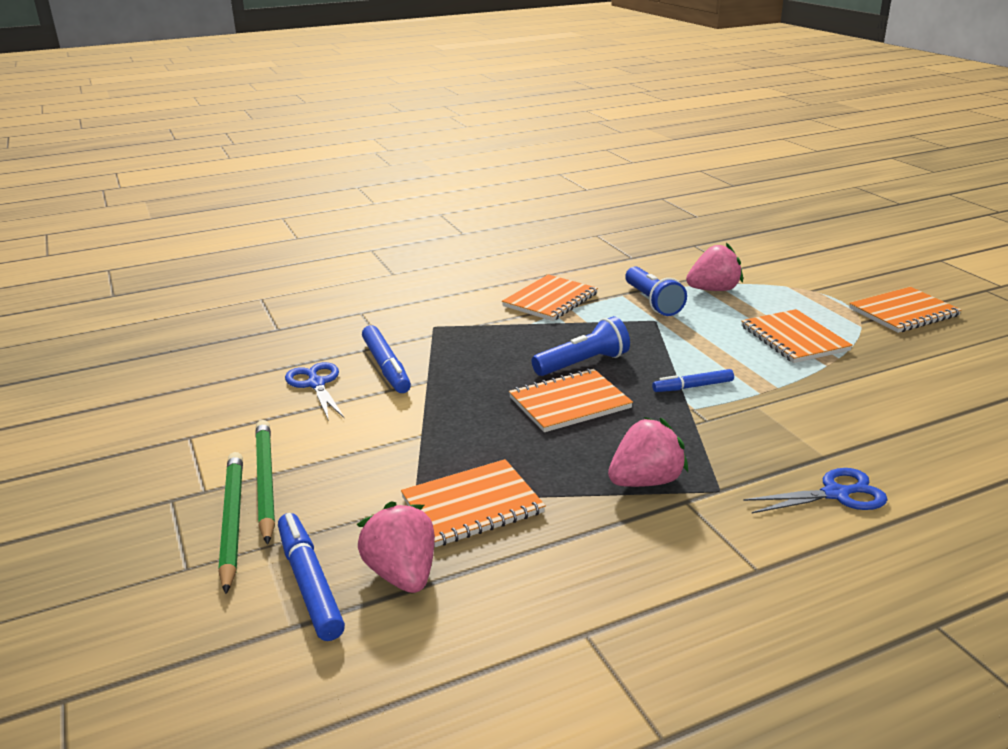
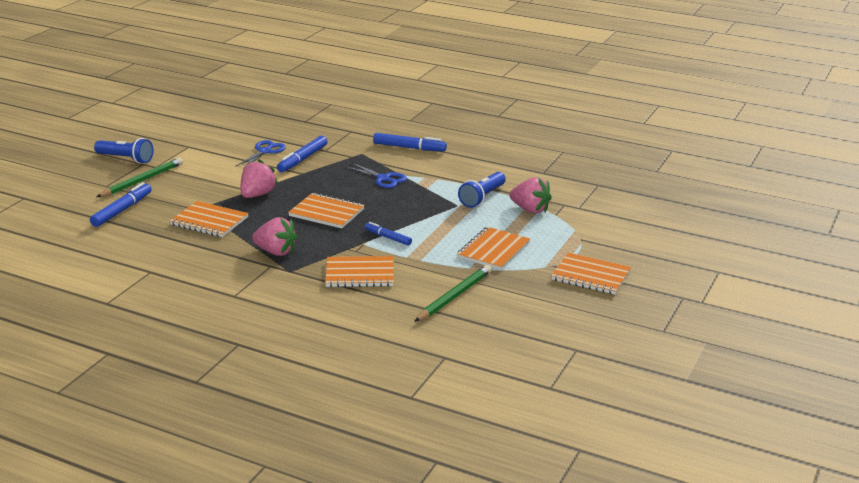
camera: 50 degrees right, 0 degrees up
(265, 482) = (175, 175): green pencil -> green pencil (454, 296)
(402, 574) = (147, 225): pink strawberry -> pink strawberry (257, 195)
(465, 297) = (409, 148): none -> blue marker
(550, 300) = (440, 170): orange notebook -> orange notebook (360, 274)
(583, 363) = (374, 203): blue flashlight -> blue flashlight (126, 159)
(836, 494) = (322, 300): blue scissors -> blue scissors (383, 179)

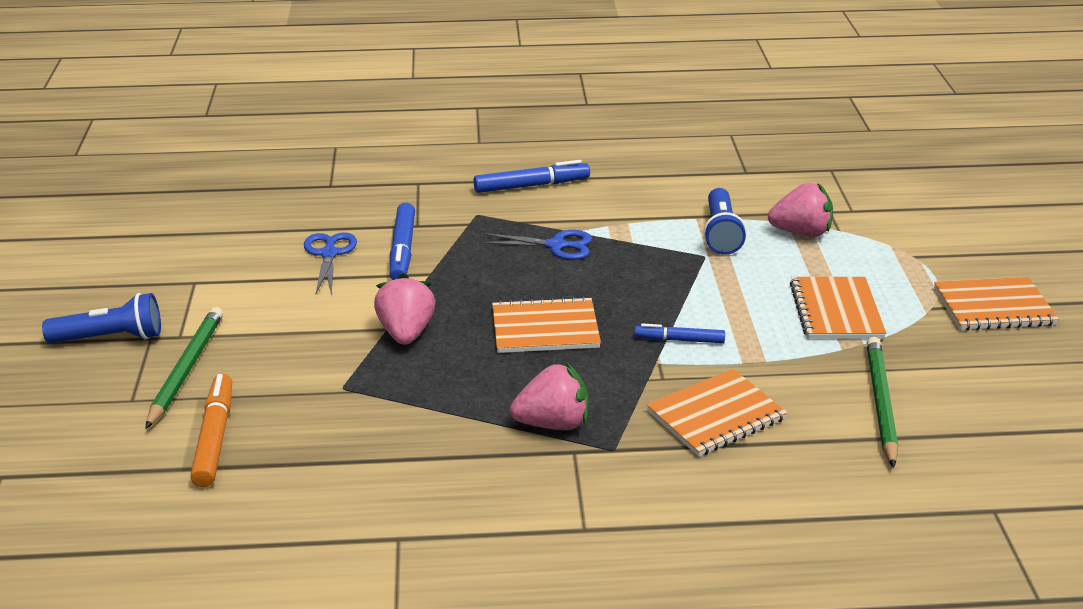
camera: 30 degrees left, 5 degrees up
(122, 210) = (215, 437): blue marker -> orange marker
(209, 221) = (385, 406): orange notebook -> none

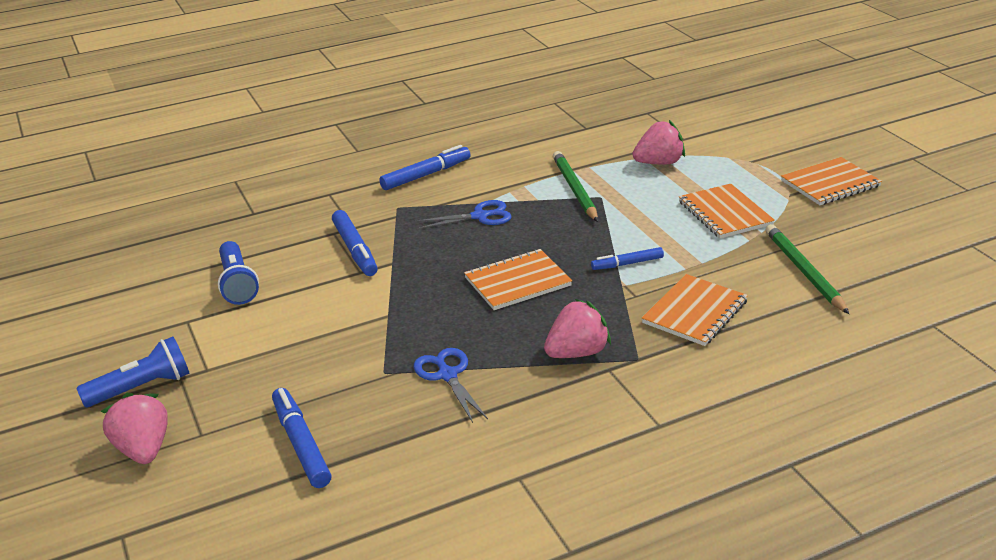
camera: 20 degrees left, 0 degrees up
(186, 369) = (233, 395): green pencil -> green pencil (574, 189)
(215, 437) = (301, 444): orange marker -> blue marker
(329, 254) = (293, 268): blue scissors -> blue scissors (447, 375)
(406, 333) = (406, 314): pink strawberry -> pink strawberry (143, 449)
(721, 233) = (601, 177): blue flashlight -> blue flashlight (238, 284)

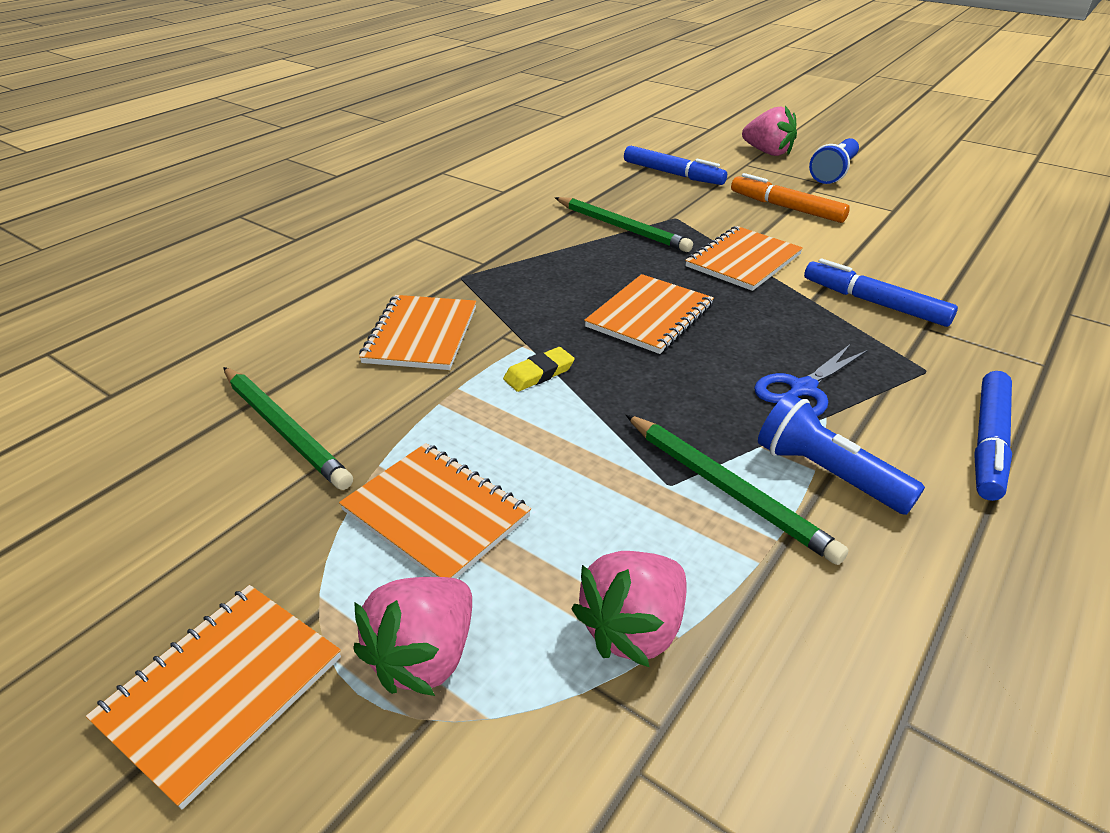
camera: 150 degrees right, 5 degrees up
(238, 284) = (917, 243): blue flashlight -> blue flashlight (826, 473)
(268, 353) = (786, 208): none -> orange marker
(391, 307) = (743, 260): none -> orange notebook
(447, 375) = (622, 228): blue scissors -> green pencil
(577, 352) = (523, 268): pink strawberry -> pink strawberry (424, 656)
(627, 264) = (539, 373): blue marker -> yellow eraser

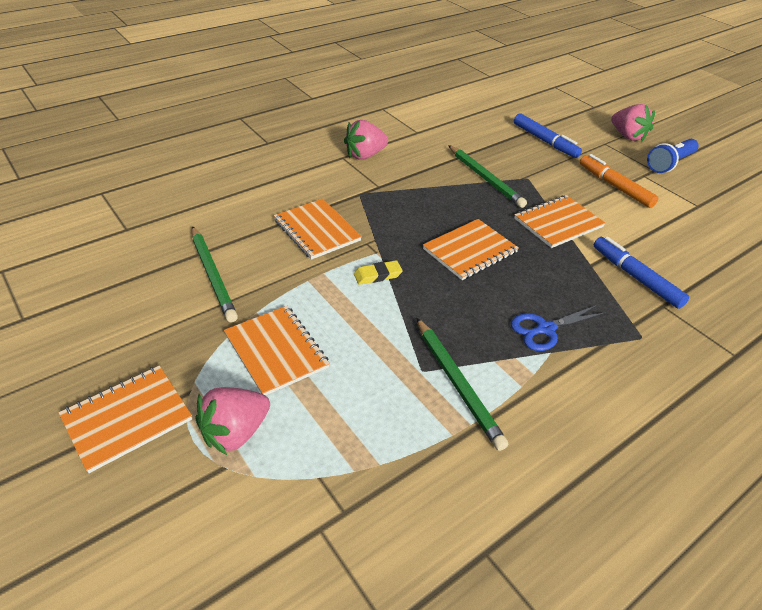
camera: 15 degrees right, 5 degrees up
(421, 335) = (317, 230): orange notebook -> orange notebook turned 60 degrees counterclockwise
(633, 629) = (356, 452): pink strawberry -> pink strawberry (365, 155)
(826, 473) = (527, 391): blue flashlight -> none
(988, 442) = (653, 400): blue marker -> none

